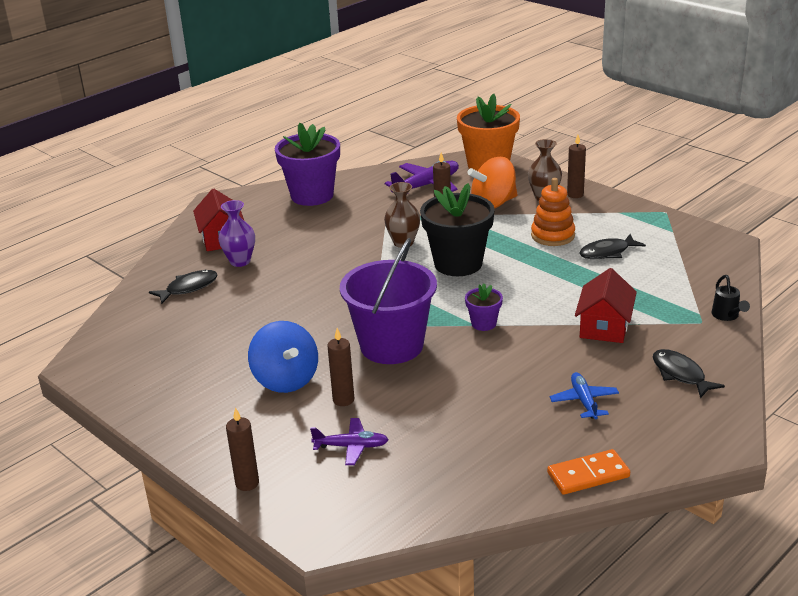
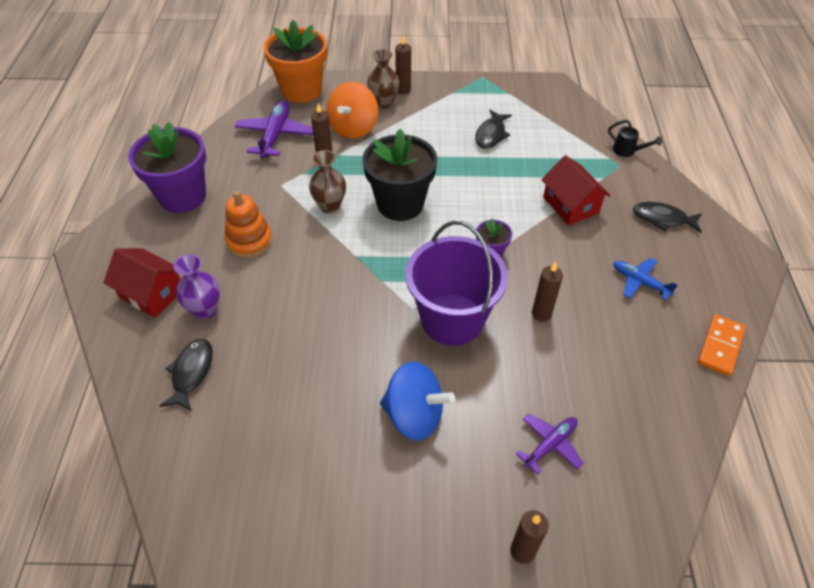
camera: 45 degrees left, 20 degrees up
(343, 400) = (485, 402): brown candle -> brown candle (541, 314)
(552, 235) = (435, 138): orange stacking toy -> orange stacking toy (249, 241)

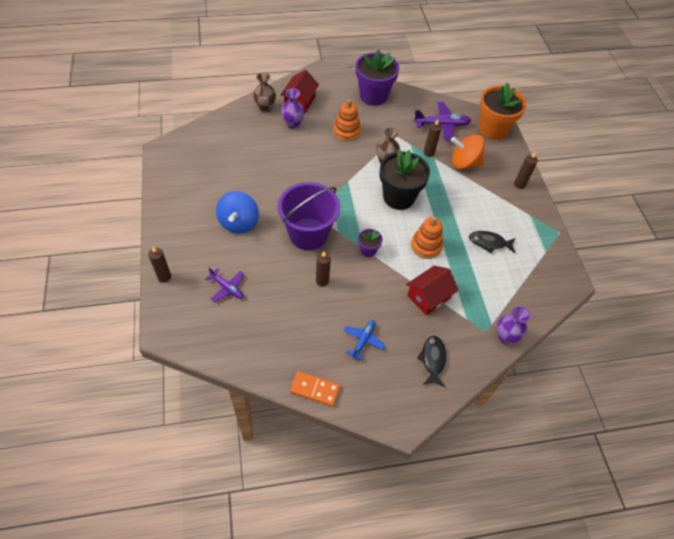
camera: 75 degrees right, 5 degrees up
(191, 373) = (252, 128): black fish -> none
(383, 103) = (499, 175): brown vase -> brown vase (265, 108)
(490, 192) = (426, 246): none -> orange stacking toy
(627, 151) = (505, 337): black watering can -> purple vase

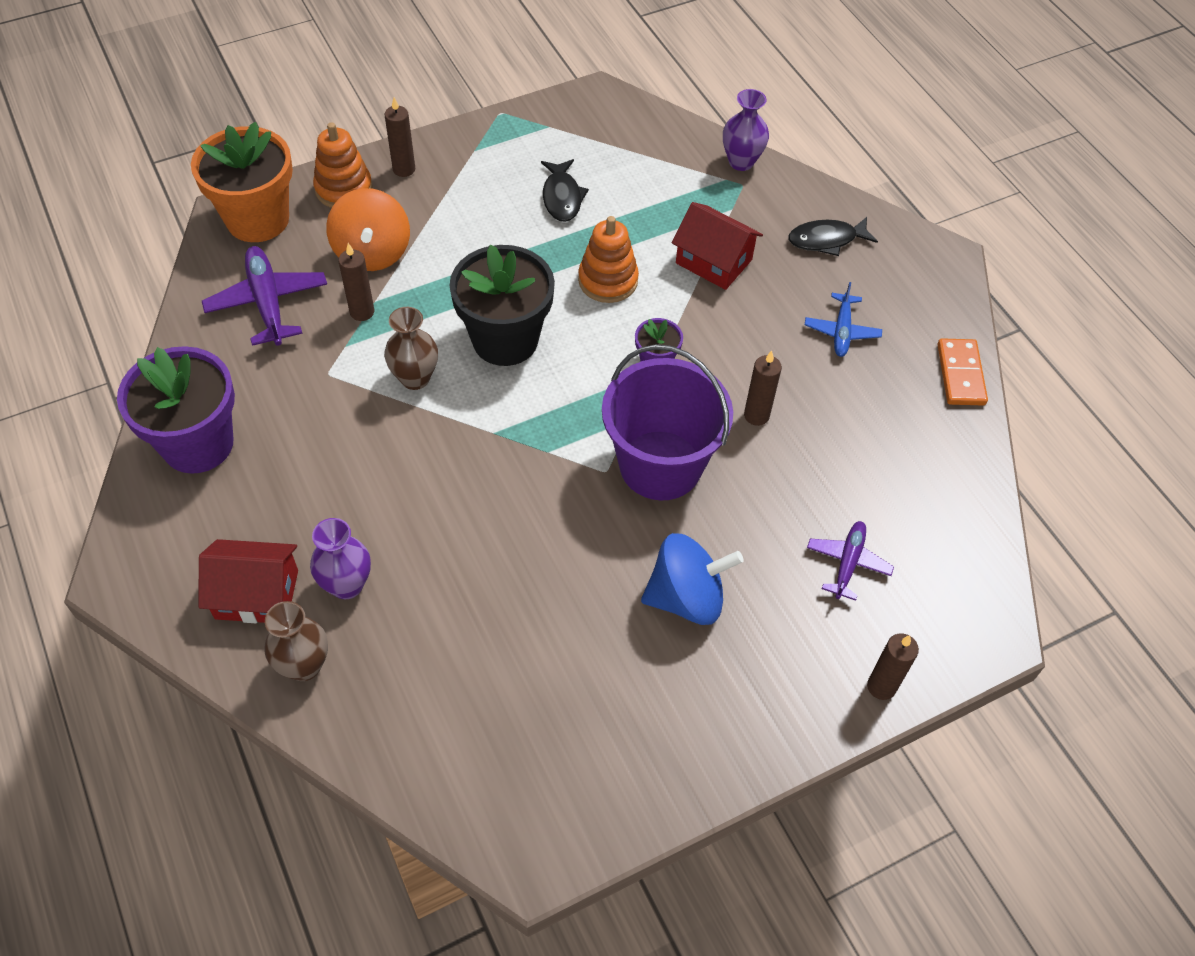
camera: 105 degrees left, 0 degrees up
(346, 131) = (340, 469): orange stacking toy -> orange stacking toy (344, 189)
(363, 340) = (841, 331): blue plane -> blue plane turned 90 degrees counterclockwise

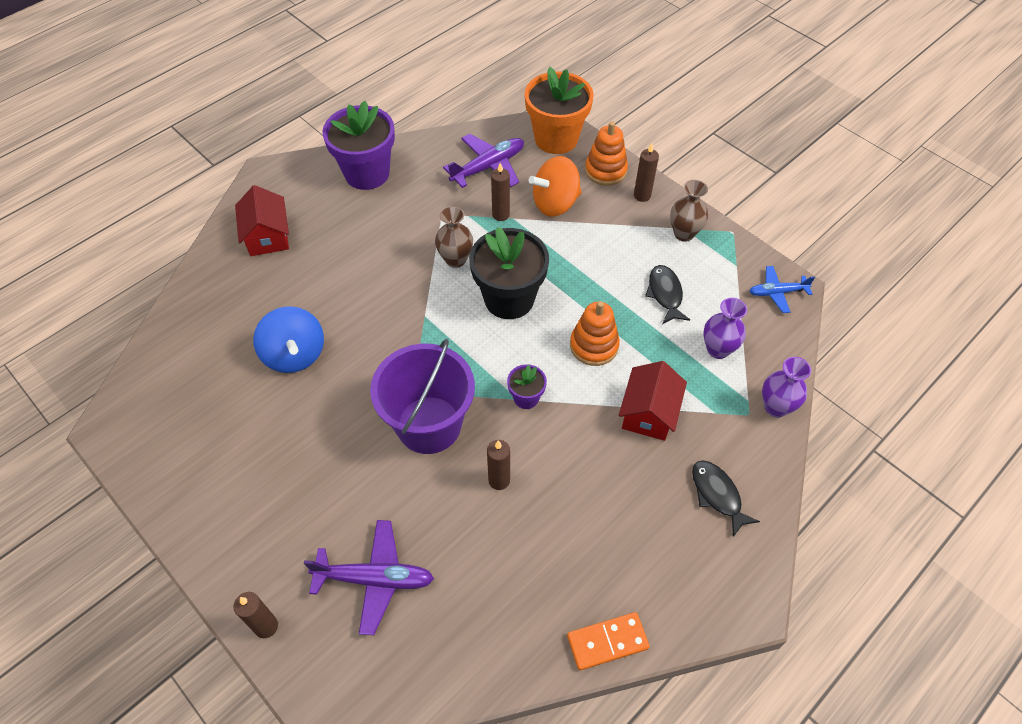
camera: 75 degrees right, 0 degrees up
(304, 665) = (223, 274): brown vase -> brown vase (684, 233)
(347, 585) = (284, 276): purple vase -> purple vase (718, 349)
(562, 197) = (665, 294): black fish -> black fish turned 105 degrees clockwise
(686, 597) = (317, 470): blue spinning top -> blue spinning top (295, 354)
(841, 331) = (615, 528): blue plane -> blue plane (777, 292)
(848, 563) = (375, 579): purple plane -> purple plane, size x1.59

